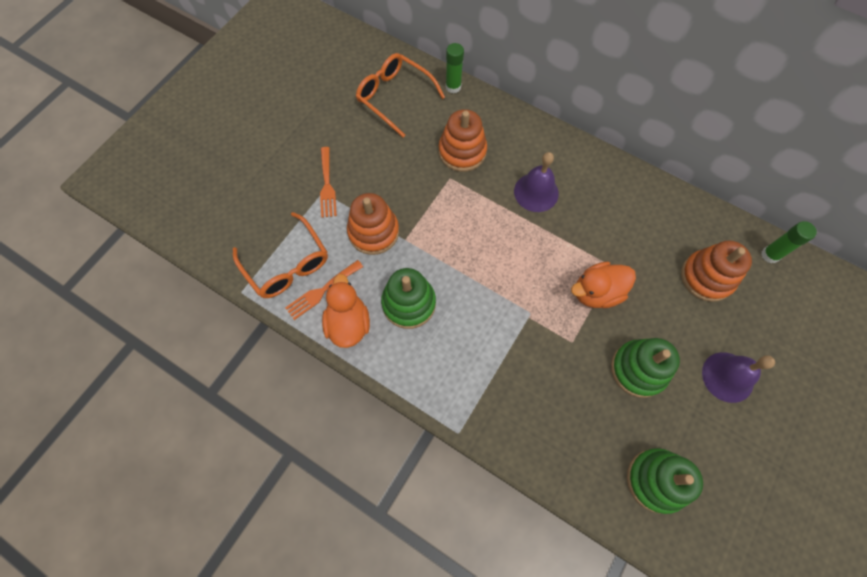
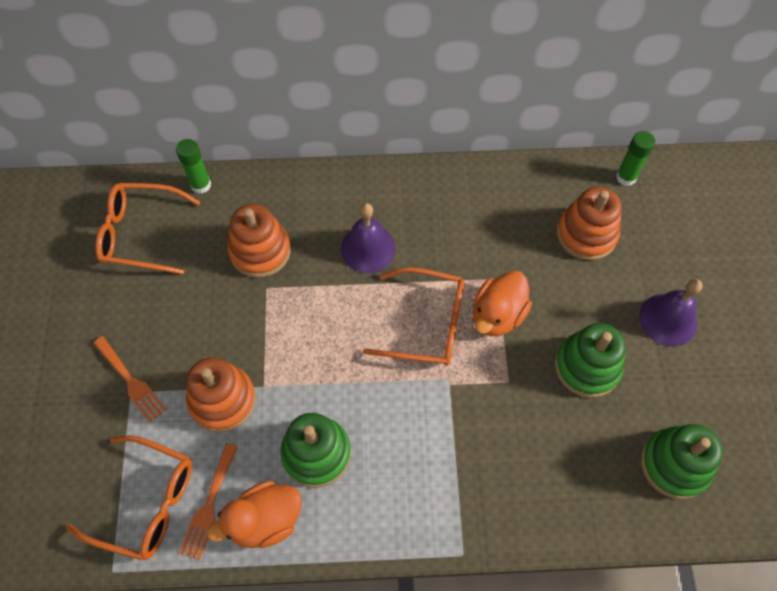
camera: 35 degrees left, 5 degrees down
(348, 323) = (265, 520): orange duck -> orange duck turned 75 degrees counterclockwise
(541, 267) = (426, 324): none -> orange glasses

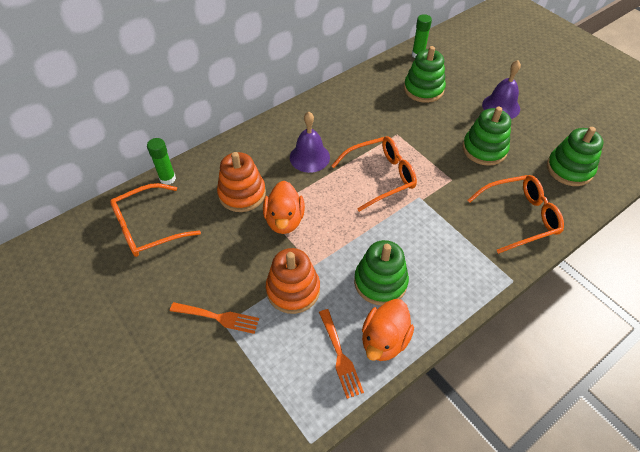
camera: 35 degrees left, 10 degrees down
(146, 502) = (295, 383): orange glasses -> orange glasses (519, 217)
(497, 315) = (415, 151): orange duck -> orange duck (284, 220)
(586, 234) = (423, 89): orange stacking toy -> green stacking toy

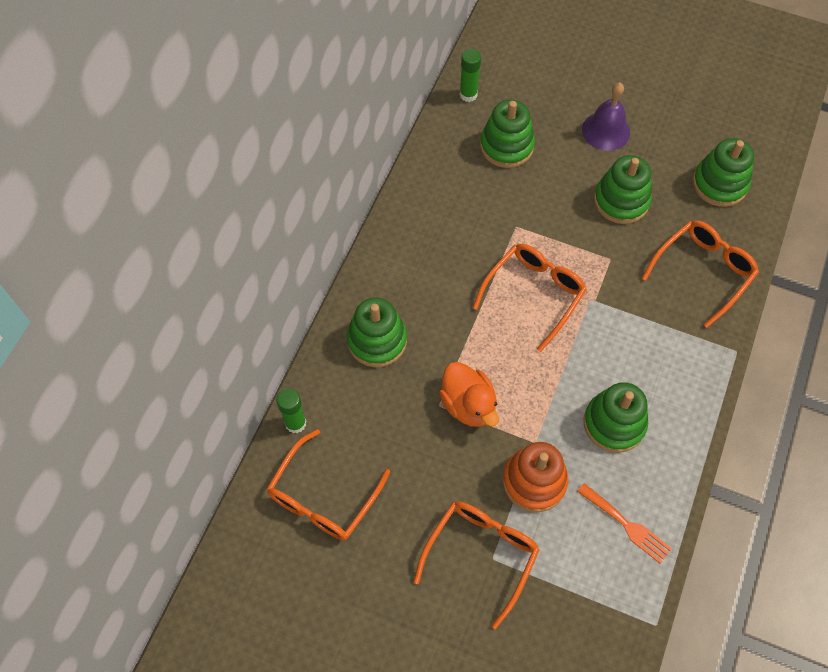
camera: 30 degrees left, 10 degrees up
(218, 317) = (481, 555): orange fork -> orange glasses
(242, 194) = (397, 397): orange stacking toy -> none
(255, 157) = (377, 340): none -> green stacking toy
(309, 157) = (439, 308): purple bell -> none
(384, 340) = (657, 485): orange duck -> none

